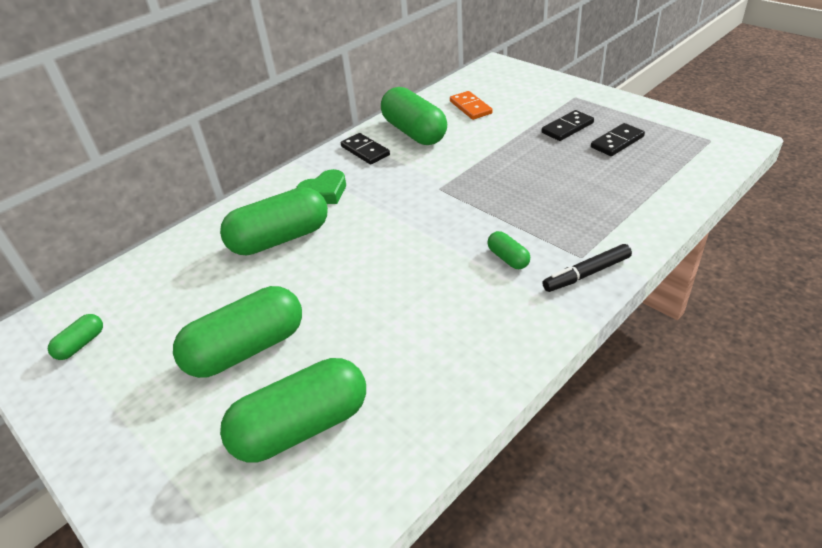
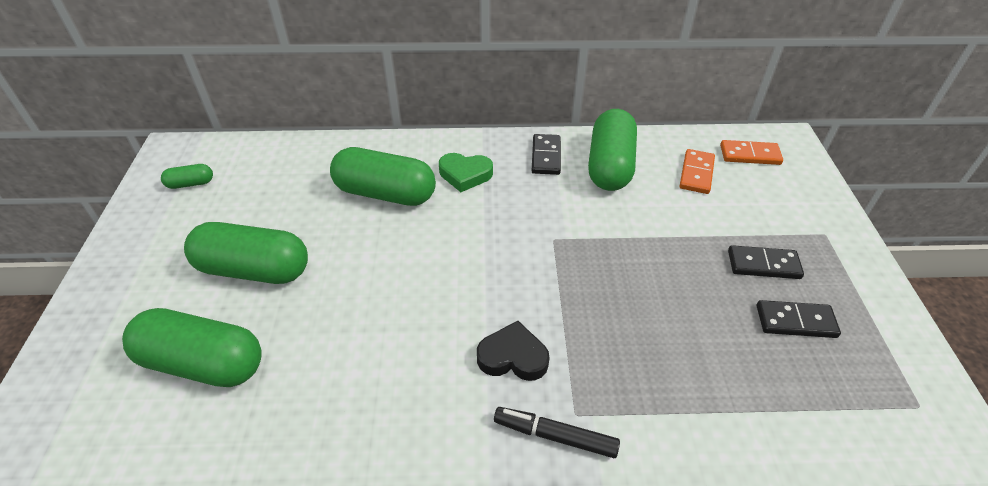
camera: 40 degrees right, 5 degrees up
(485, 82) = (750, 155): none -> orange domino
(508, 258) = (513, 357): green capsule -> black heart

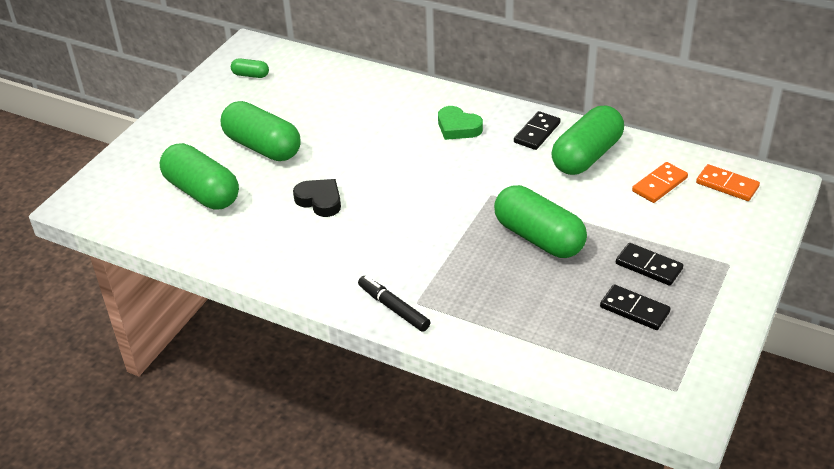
camera: 30 degrees right, 5 degrees down
(385, 193) = (386, 123): green capsule -> green capsule (538, 238)
(513, 357) = (400, 257): black heart -> black heart (320, 201)

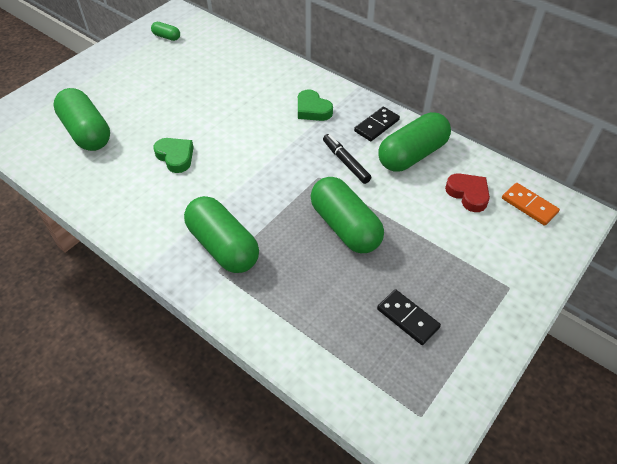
camera: 10 degrees right, 10 degrees up
(262, 147) = (150, 100): green capsule -> green capsule (223, 246)
(320, 201) = (175, 157): black heart -> green heart
(394, 308) = (196, 273): black marker -> black marker (346, 162)
(648, 266) = (434, 275): black domino -> none
(659, 185) = (468, 194): orange domino -> red heart

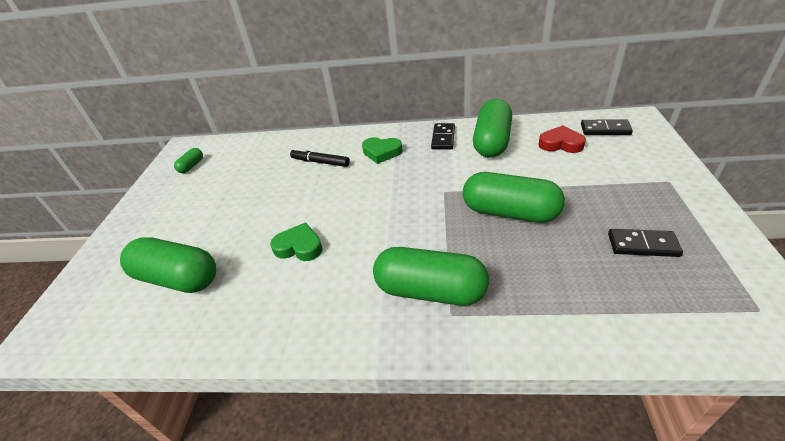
camera: 30 degrees left, 10 degrees down
(166, 37) = (191, 166): green capsule -> green capsule turned 60 degrees counterclockwise
(346, 162) = (452, 171): black marker -> black marker (320, 162)
(529, 205) = (605, 129): orange domino -> black domino

